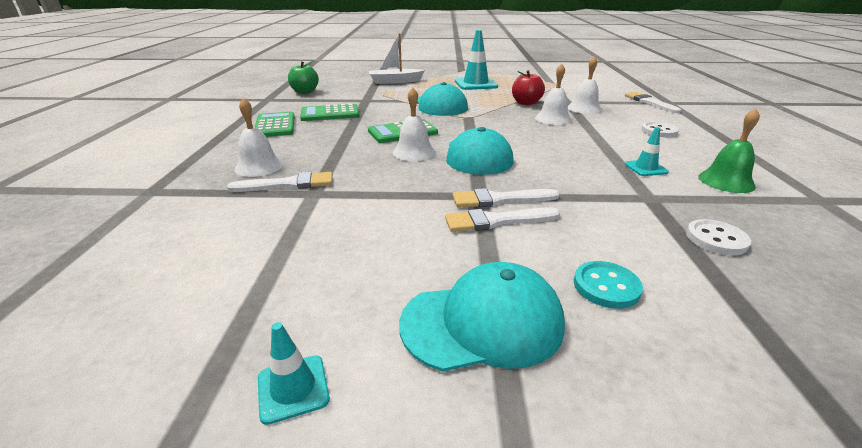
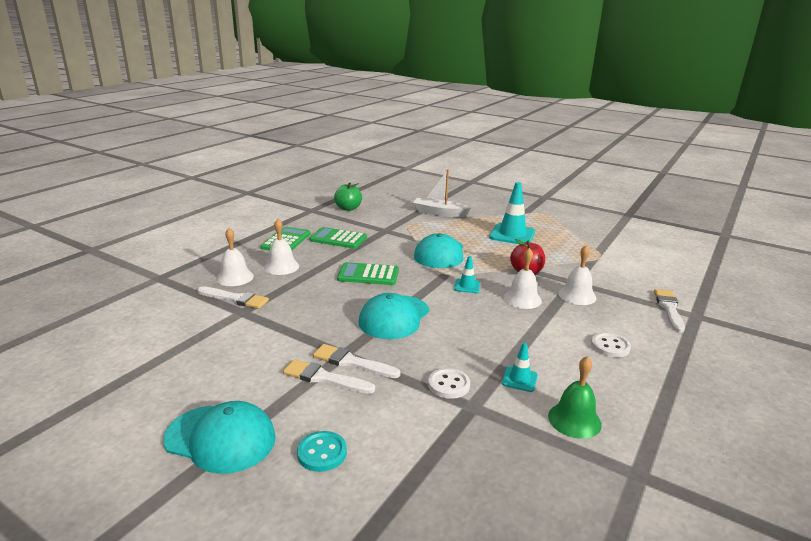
camera: 30 degrees right, 5 degrees down
(293, 388) = (100, 426): turquoise traffic cone -> turquoise traffic cone (467, 286)
(414, 152) = (350, 298): white bell -> white bell (281, 266)
(716, 239) = (461, 460): white button -> white button (448, 385)

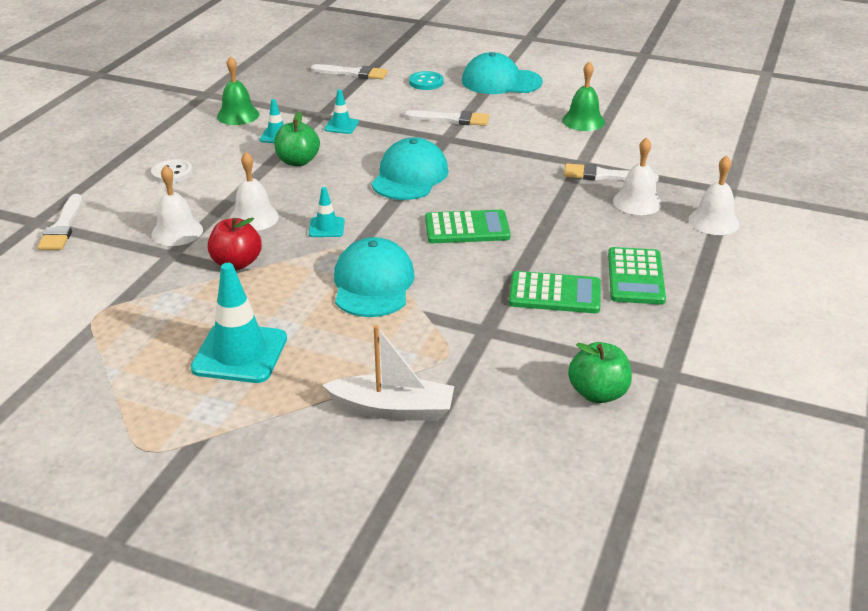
camera: 170 degrees right, 10 degrees up
(189, 356) = (583, 121): none -> green bell
(281, 266) = (594, 226): white bell -> white bell (714, 221)
(352, 362) = (434, 132): white brush -> white brush (353, 73)
(448, 385) = (341, 126): white button -> turquoise traffic cone
(493, 344) = (298, 161): none -> green apple

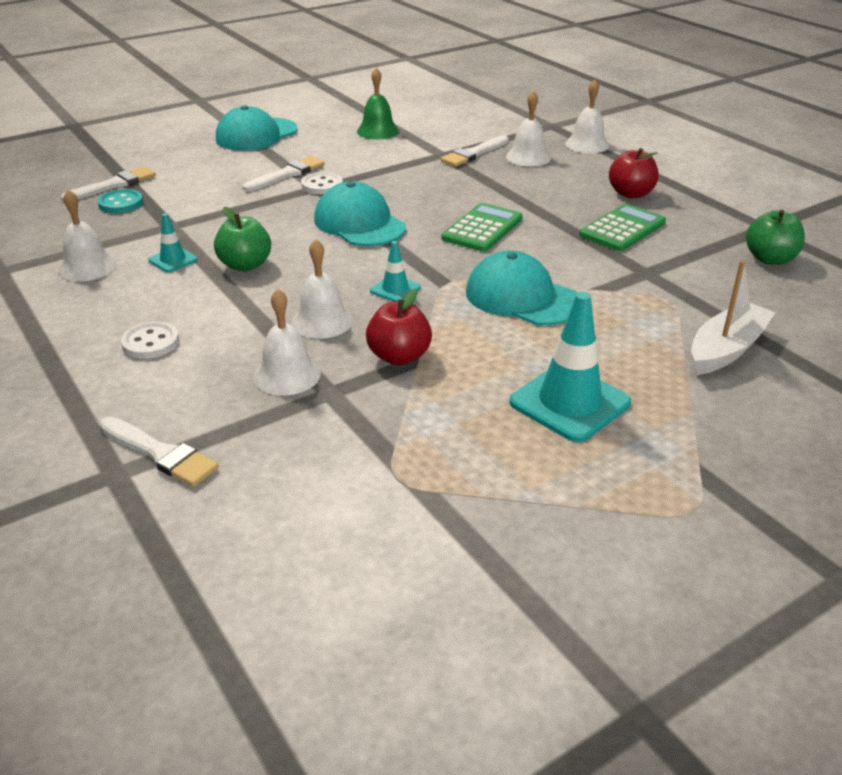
camera: 55 degrees left, 0 degrees up
(238, 115) = (87, 267): green bell -> white bell
(341, 126) = (211, 223): turquoise traffic cone -> none
(426, 82) = (198, 162): turquoise button -> turquoise button (121, 203)
(452, 138) = (322, 185): none -> white button
(635, 277) = (631, 194): green calculator -> red apple

